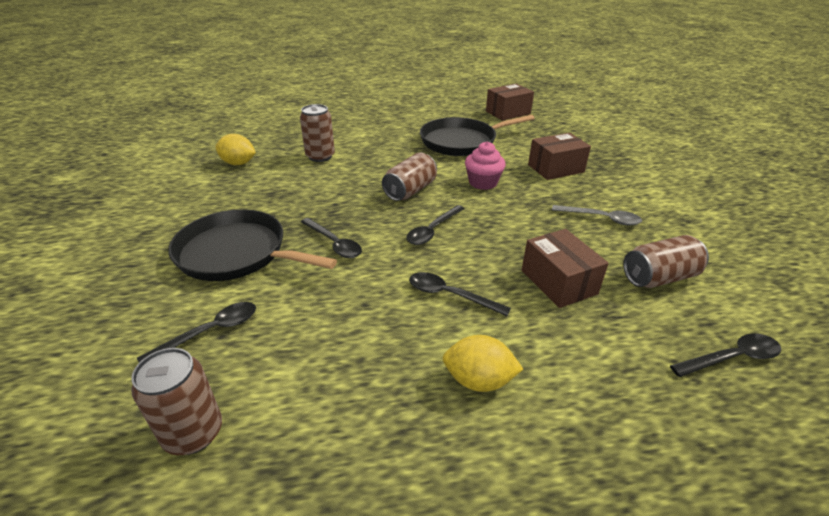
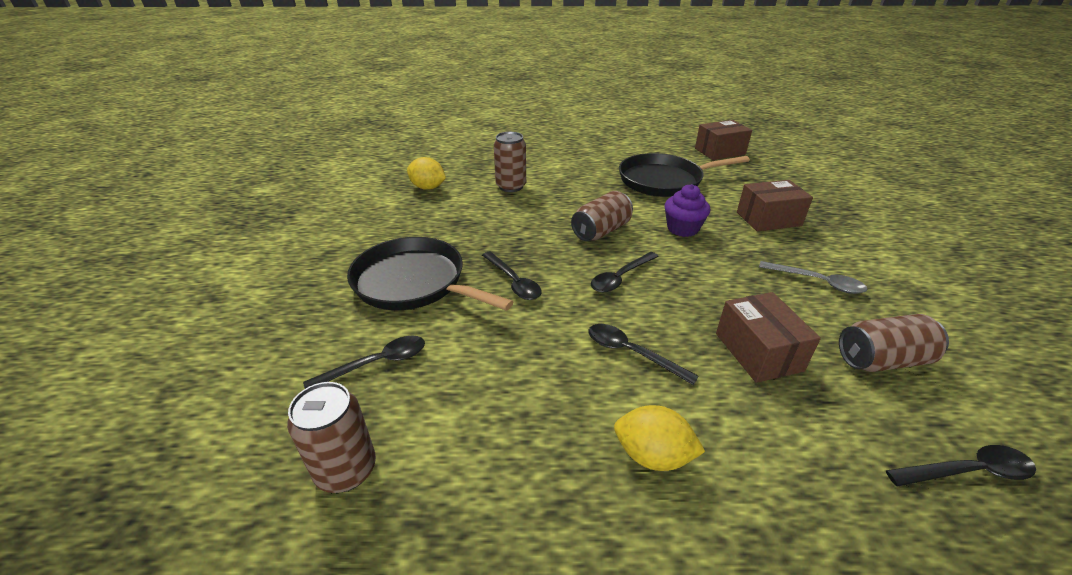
camera: 10 degrees right, 0 degrees up
(483, 183) = (682, 228): pink cupcake -> purple cupcake

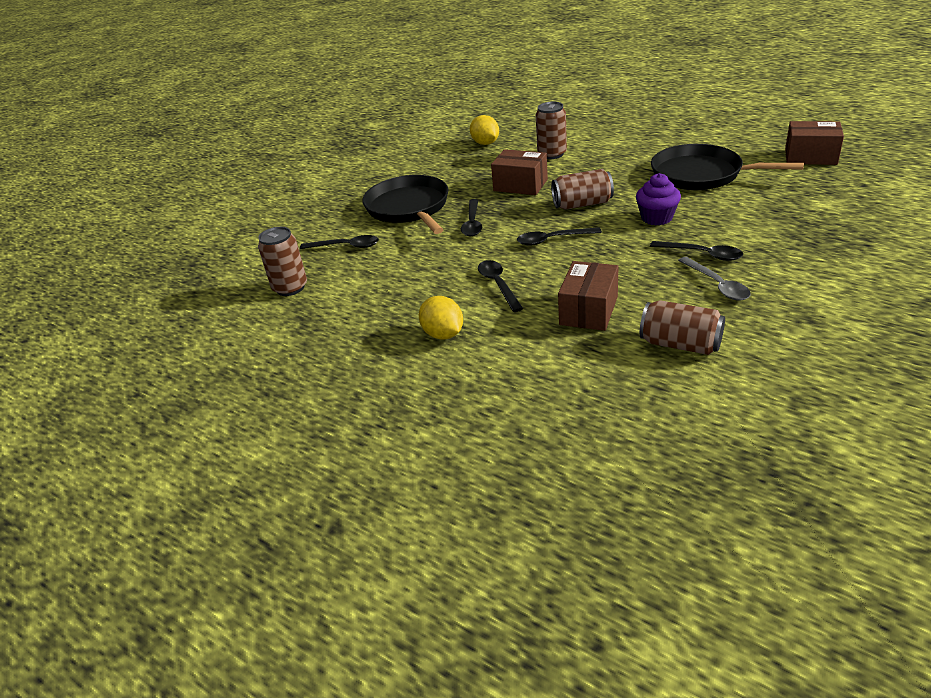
camera: 40 degrees right, 0 degrees up
(768, 219) = (756, 228): brown box -> brown box (520, 185)
(967, 471) = (632, 411): black spoon -> black spoon (702, 254)

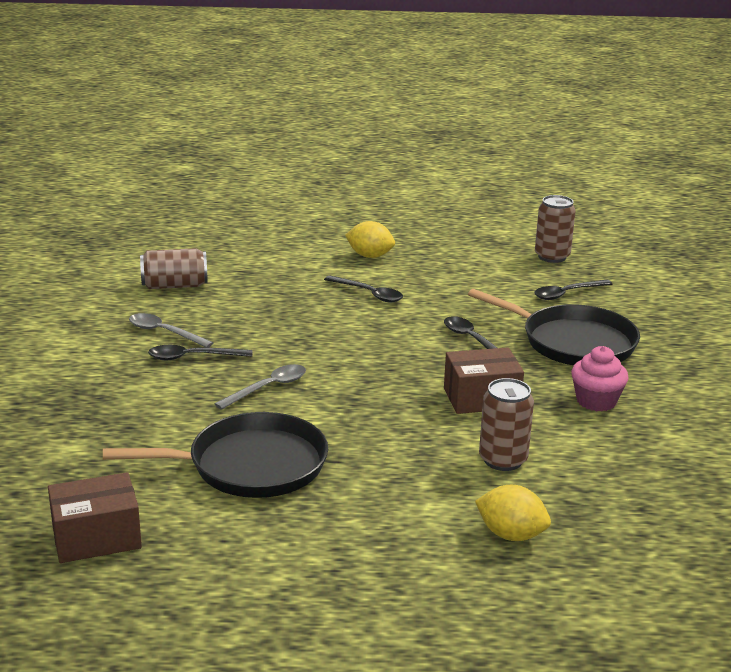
camera: 140 degrees right, 10 degrees down
(457, 172) = (596, 401): none -> pink cupcake
(485, 143) = (634, 460): yellow lemon -> yellow lemon (511, 535)
(552, 240) = (362, 341): black spoon -> none
(582, 204) = (372, 387): brown can -> none
(588, 310) = (267, 292): brown box -> none
(656, 218) = (268, 388): purple cupcake -> grey spoon

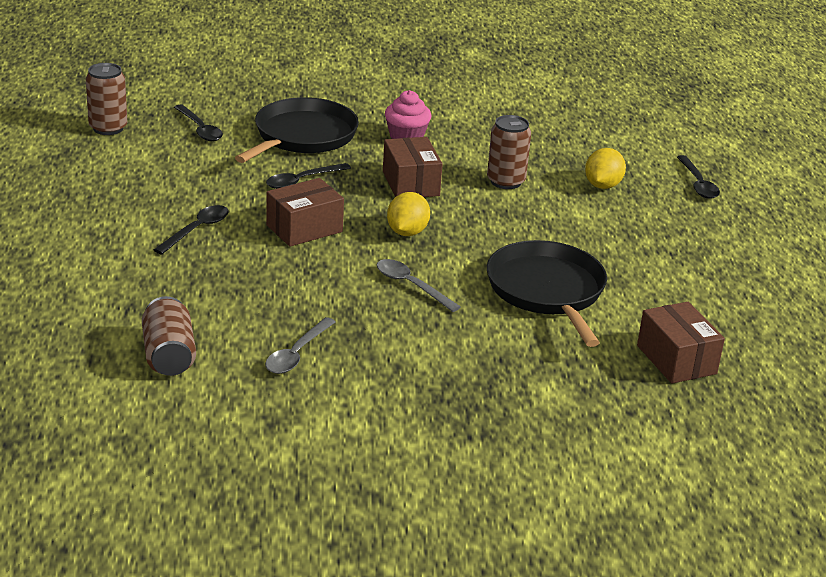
camera: 95 degrees left, 5 degrees up
(193, 357) = (353, 331): black spoon -> black spoon (698, 184)
(370, 256) = (92, 227): yellow lemon -> yellow lemon (407, 232)
(376, 339) = (304, 228): none -> brown box

